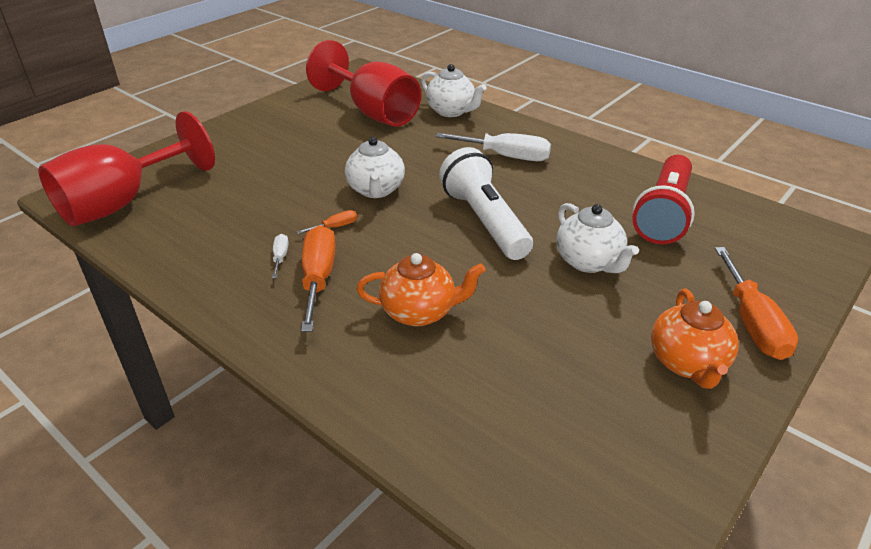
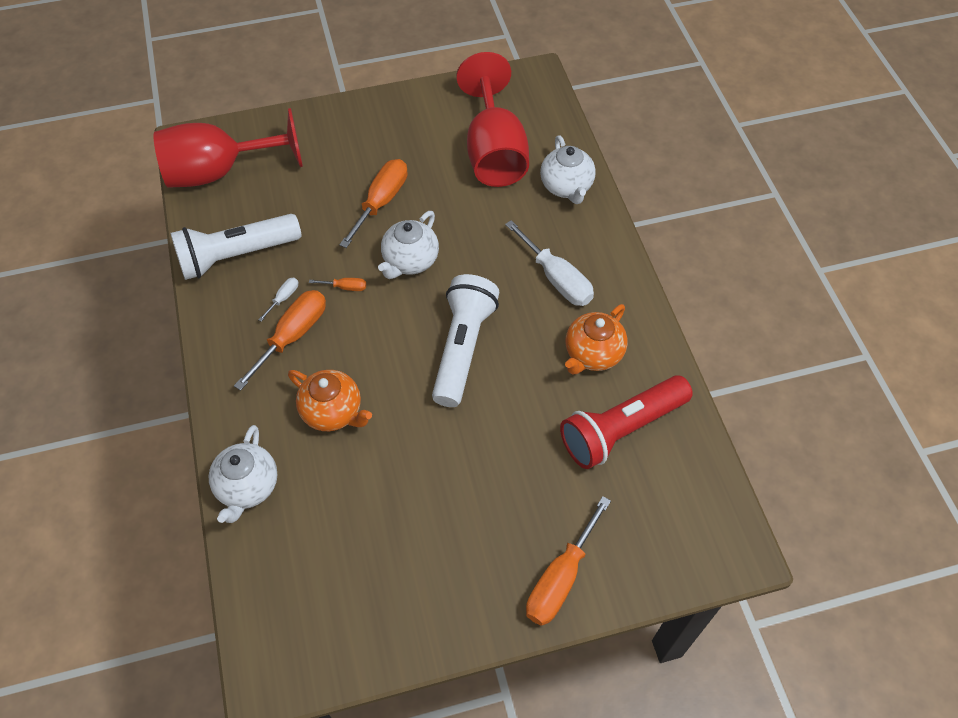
camera: 35 degrees right, 20 degrees up
(198, 249) = (236, 255): none -> white flashlight
(309, 167) = (381, 202): none -> orange screwdriver
(589, 262) = (500, 442): white teapot -> white teapot (247, 487)
(687, 363) = (470, 578): orange teapot -> orange teapot (592, 354)

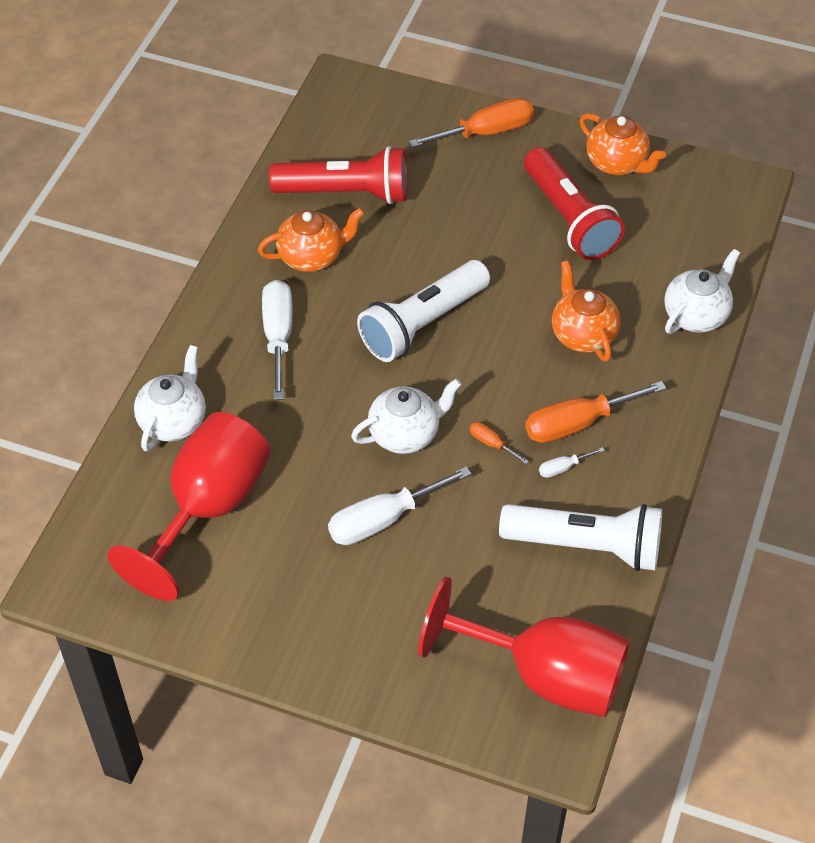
camera: 145 degrees left, 5 degrees down
(381, 202) = (383, 520): orange screwdriver -> white screwdriver
(412, 621) = (617, 163): none -> orange teapot
(416, 523) = (569, 219): none -> red flashlight

